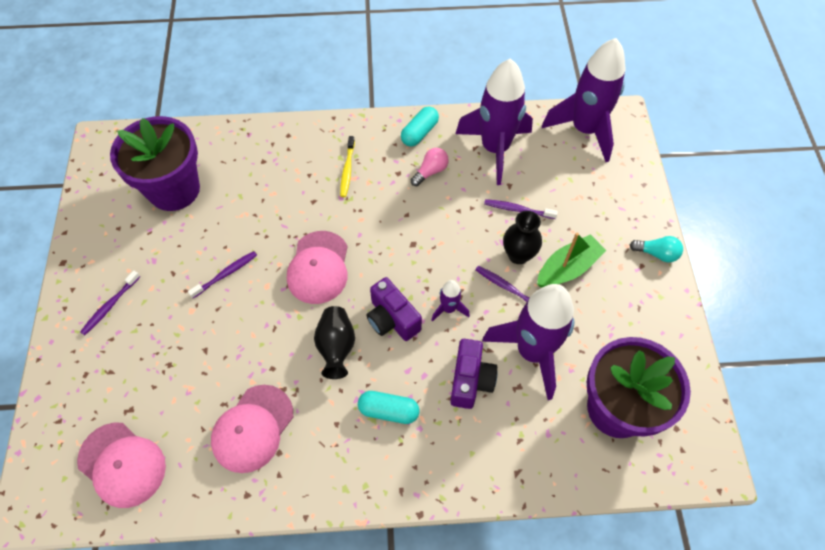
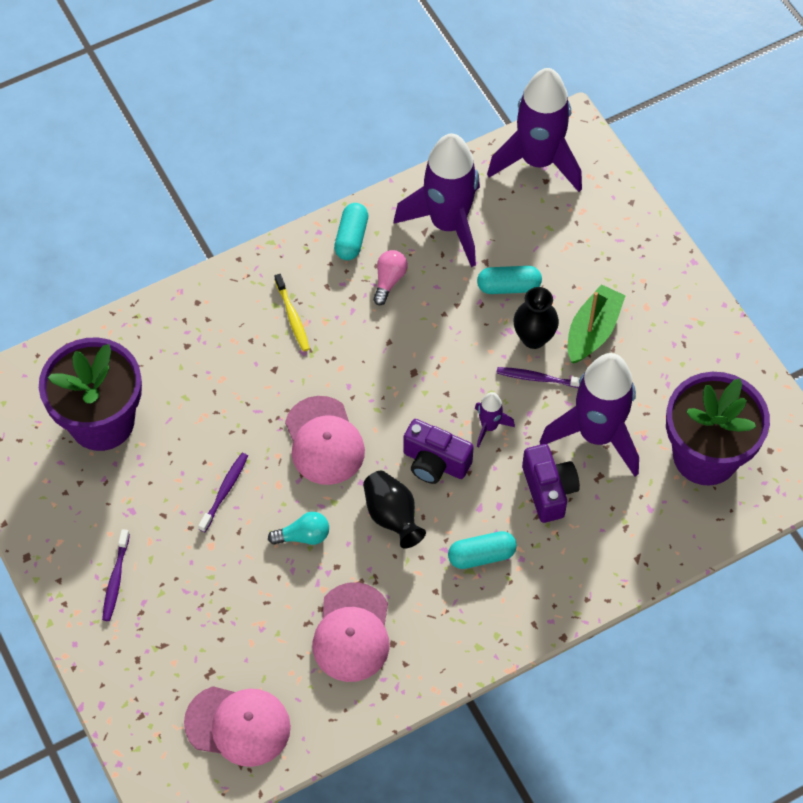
camera: 25 degrees left, 0 degrees up
(518, 209) = (508, 286): purple toothbrush -> turquoise capsule
(656, 253) = (677, 277): turquoise light bulb -> turquoise light bulb (303, 536)

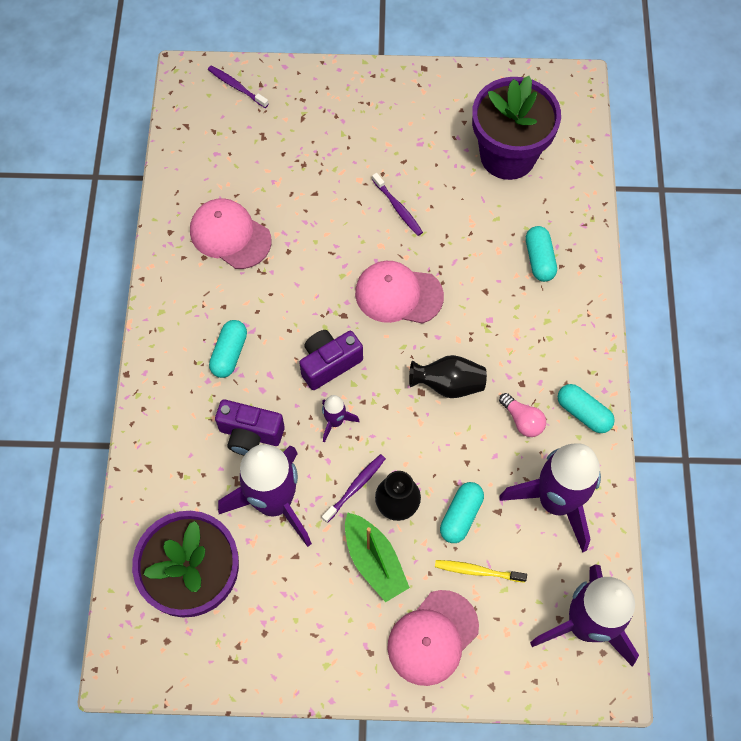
camera: 120 degrees right, 5 degrees up
(116, 579) = (371, 111): purple toothbrush -> purple toothbrush (236, 87)
(211, 340) = (539, 259): none -> turquoise capsule
(238, 725) = (213, 135): pink cap -> pink cap (432, 637)
(292, 317) = (528, 328): yellow toothbrush -> yellow toothbrush (477, 571)
(303, 536) = (327, 241): turquoise light bulb -> none
(392, 516) = (303, 309): black vase -> black vase (448, 384)

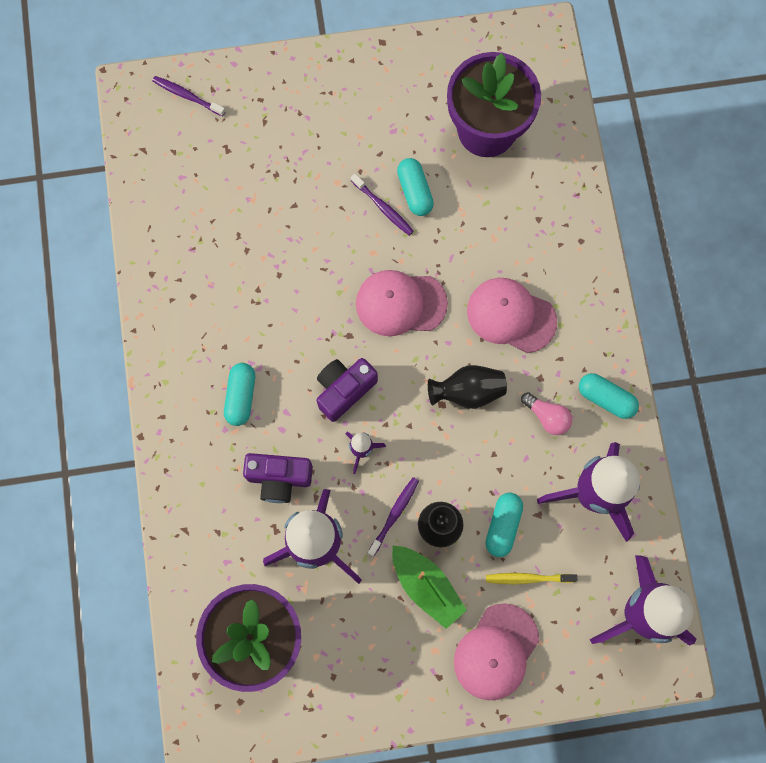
camera: 10 degrees left, 10 degrees up
(230, 235) = (215, 267): pink cap -> pink cap (511, 316)
(539, 259) = (537, 241): turquoise capsule -> turquoise capsule (414, 192)

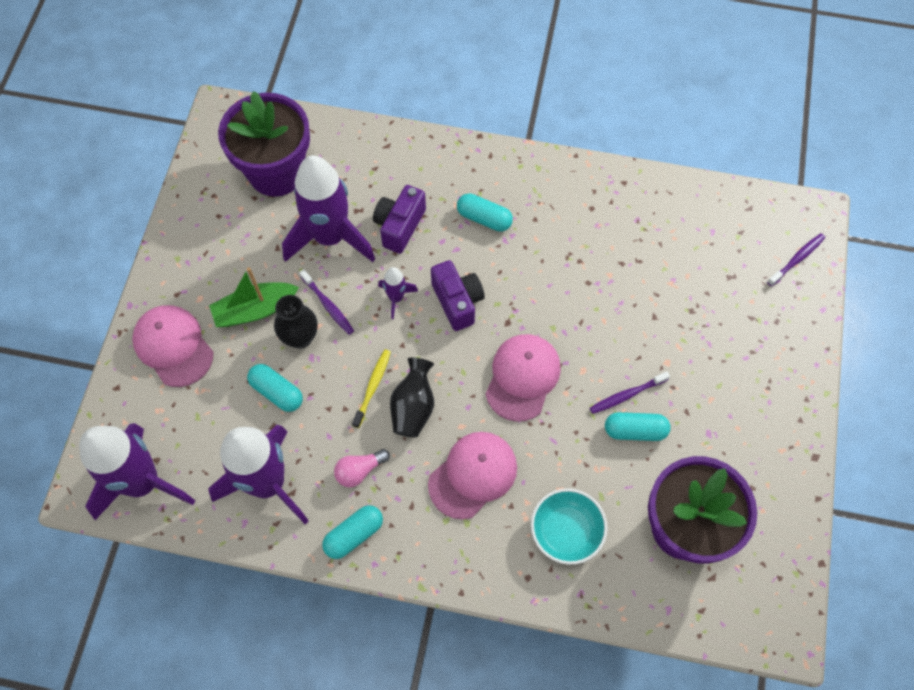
camera: 110 degrees right, 10 degrees down
(528, 578) = (221, 396): yellow toothbrush -> yellow toothbrush (373, 387)
(529, 222) = (566, 531): none -> turquoise bowl

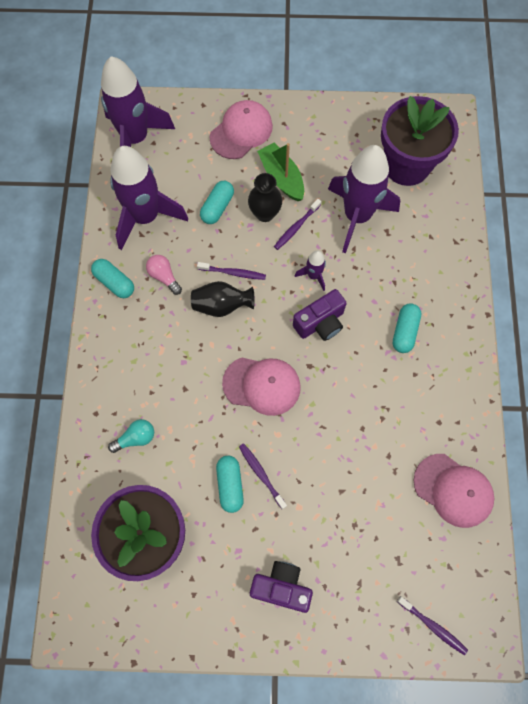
camera: 80 degrees right, 5 degrees up
(373, 387) = (233, 273): yellow toothbrush -> purple toothbrush
(399, 226) = (380, 266): purple camera -> purple camera (281, 586)
(473, 475) = (172, 359): pink cap -> pink cap (453, 490)
(566, 531) = (135, 438): turquoise bowl -> turquoise light bulb

